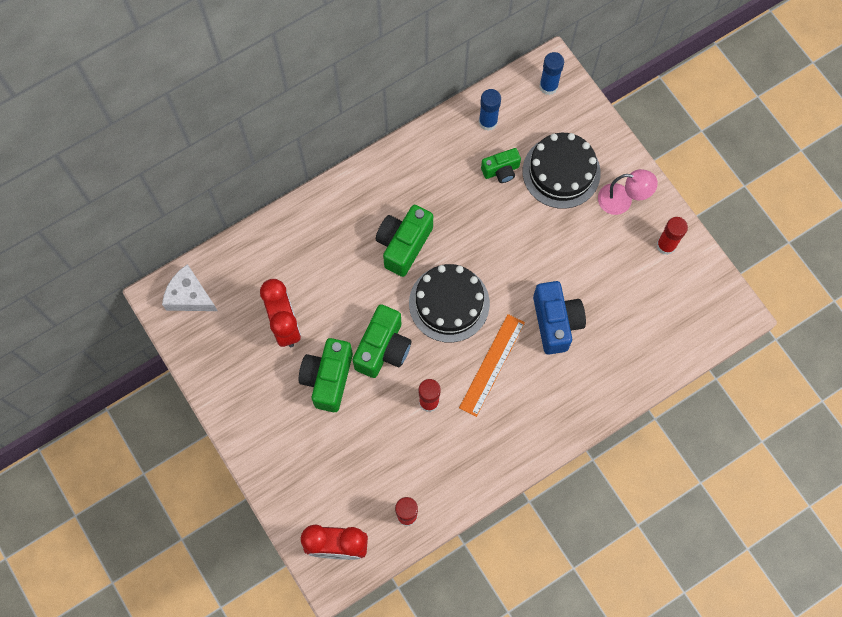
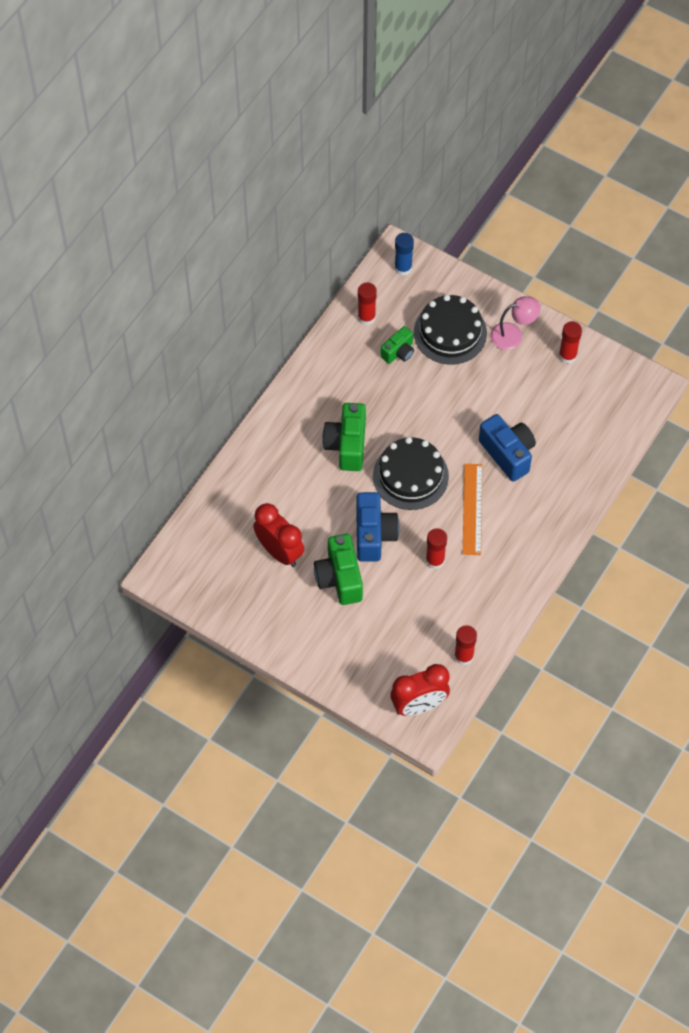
camera: 25 degrees left, 10 degrees down
(189, 296) = (183, 563): white cheese -> none
(383, 349) = (374, 535): green camera -> blue camera
(488, 122) = (366, 317): blue glue stick -> red glue stick

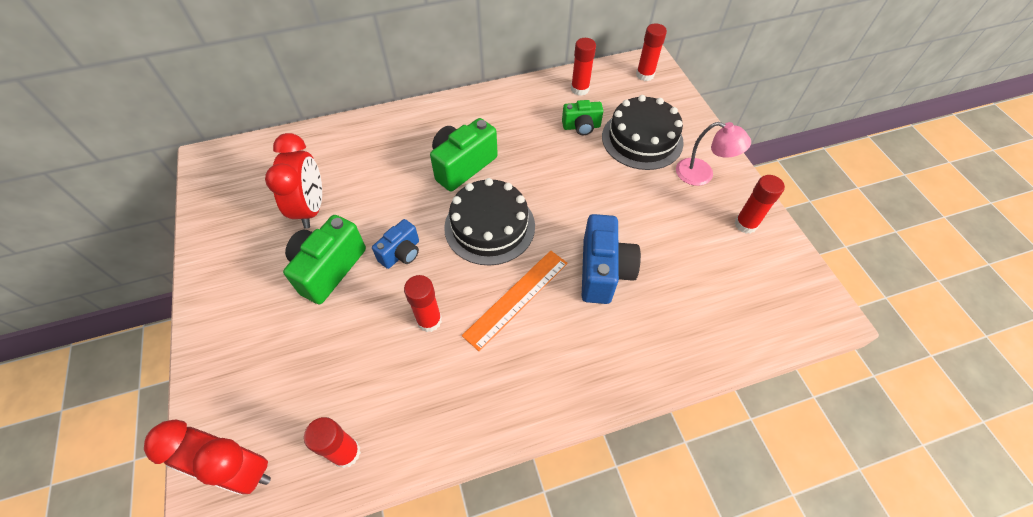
camera: 40 degrees right, 5 degrees down
(374, 535) = (401, 253): blue camera -> blue camera, size x0.60
(403, 268) = (645, 75): blue glue stick -> red glue stick

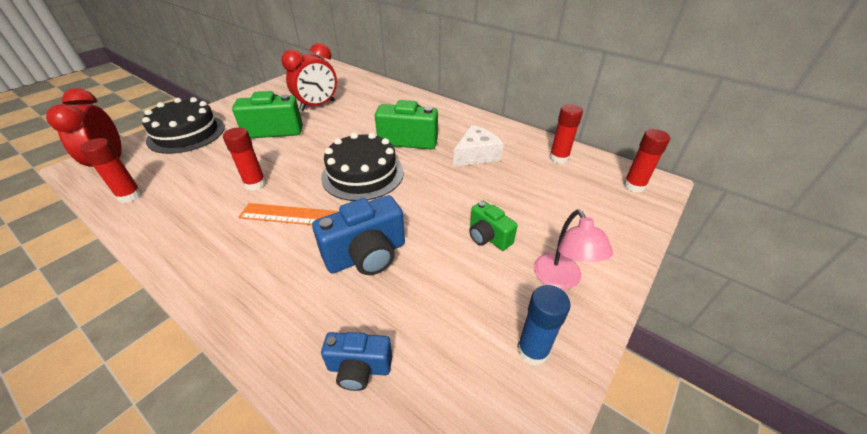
camera: 55 degrees right, 15 degrees down
(401, 253) = (307, 149): blue camera -> blue camera (359, 368)
(530, 134) = (476, 155): none -> white cheese
(581, 127) = (518, 176): green camera -> green camera (488, 237)
(642, 139) = (551, 216): black cake -> black cake (186, 133)
(745, 224) = (532, 350): red glue stick -> blue glue stick

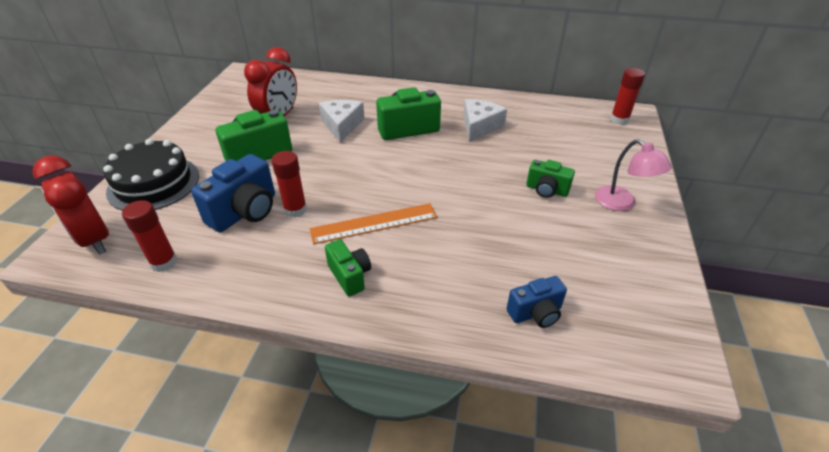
camera: 25 degrees left, 0 degrees up
(237, 257) = (350, 276): none -> green camera
(358, 124) = (342, 125): none -> white cheese
(362, 174) = (394, 171): black cake -> none
(367, 255) = (464, 235): blue camera -> blue camera (245, 212)
(532, 350) = (640, 256): blue glue stick -> none
(558, 158) = (548, 112): red glue stick -> none

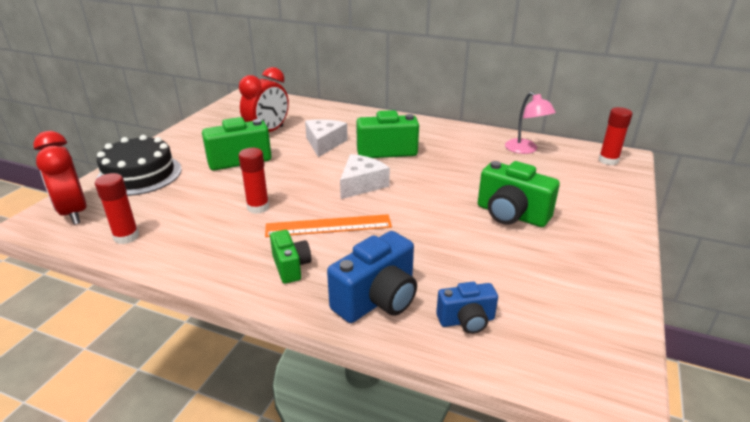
camera: 10 degrees right, 10 degrees down
(245, 212) = (212, 204): blue camera -> blue camera (377, 300)
(479, 126) = (459, 155): white cheese -> white cheese (361, 184)
(546, 190) = (511, 215): green camera -> green camera, size x1.66
(622, 203) = (589, 234): pink lamp -> pink lamp (525, 150)

